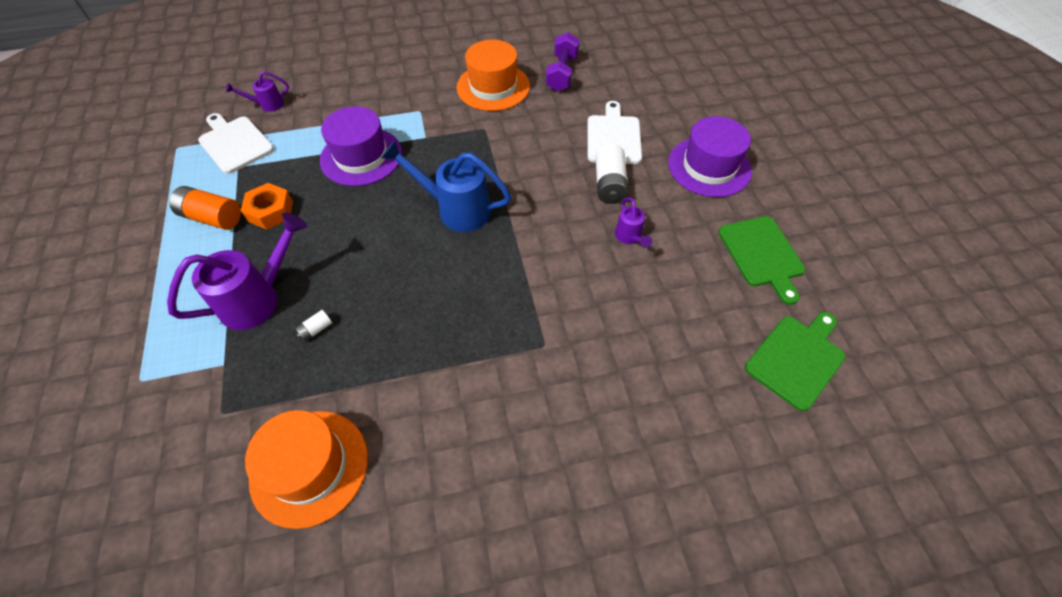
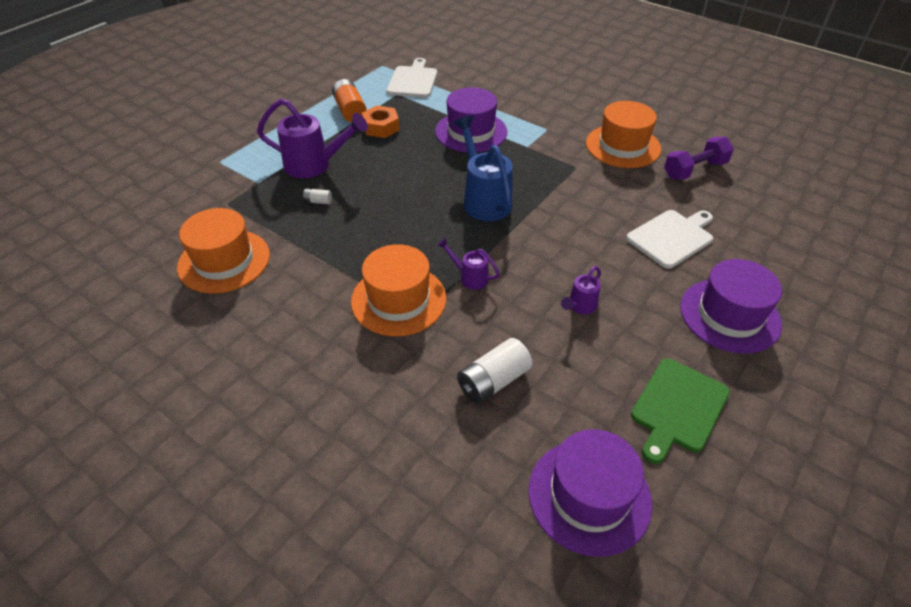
camera: 50 degrees right, 10 degrees down
(267, 105) = (459, 71): purple watering can -> purple watering can (469, 277)
(511, 349) = (398, 300): none -> orange hat
(609, 184) = (618, 264): white battery -> white battery (493, 381)
(797, 359) = (589, 495): green cutting board -> purple hat

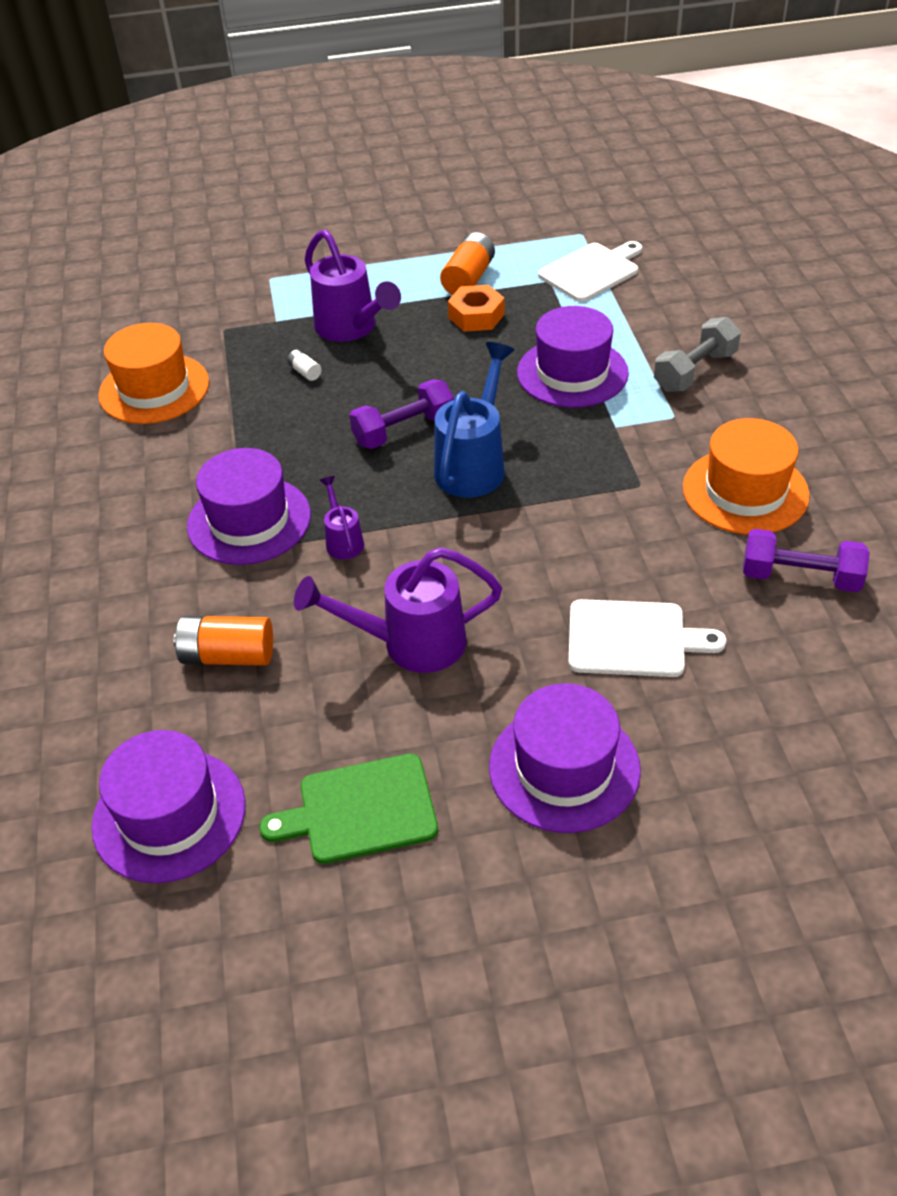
camera: 45 degrees right, 0 degrees up
(398, 300) = (249, 520): orange hat -> purple hat
(422, 203) = (403, 430): none -> purple dumbbell
(493, 381) = (228, 655): white battery -> orange battery
(527, 105) = (695, 371): none -> grey dumbbell
(580, 307) = (410, 643): purple watering can -> purple watering can, size x1.95

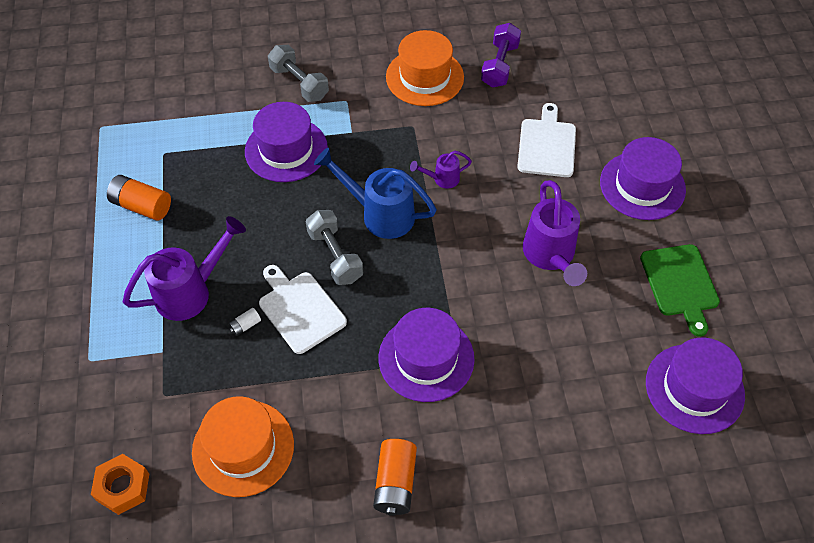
camera: 90 degrees left, 10 degrees up
(228, 655) = (562, 363): orange battery -> orange battery (395, 483)
(343, 540) = (452, 295): purple watering can -> purple watering can (442, 179)
(403, 430) = (335, 256): purple dumbbell -> grey dumbbell
(476, 316) = (198, 203): orange nut -> orange nut (123, 487)
(591, 271) = (158, 126): white cutting board -> white cutting board (300, 309)

